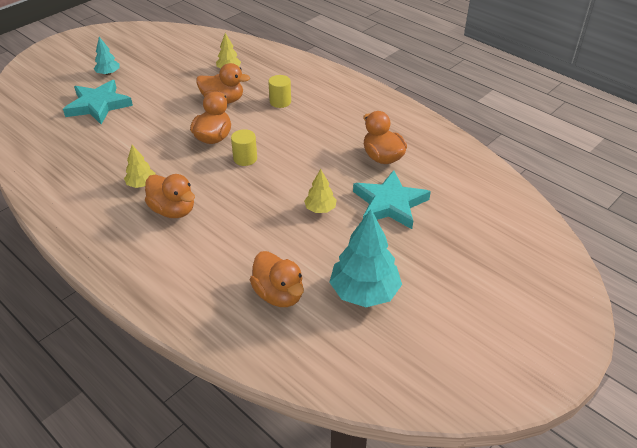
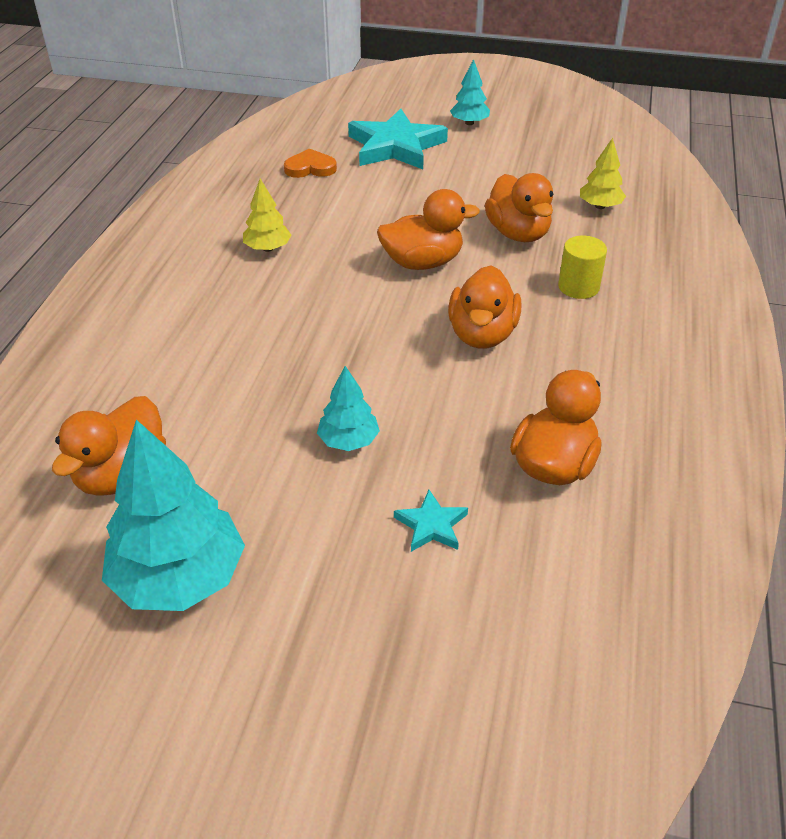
camera: 60 degrees right, 0 degrees up
(80, 142) = (310, 168): none -> orange heart
(173, 210) = (235, 297): orange duck -> orange duck (482, 334)
(245, 158) = (402, 312): yellow cylinder -> none
(320, 209) = (348, 441): yellow tree -> turquoise tree
(389, 204) = (431, 525): turquoise star -> turquoise star, size x0.46

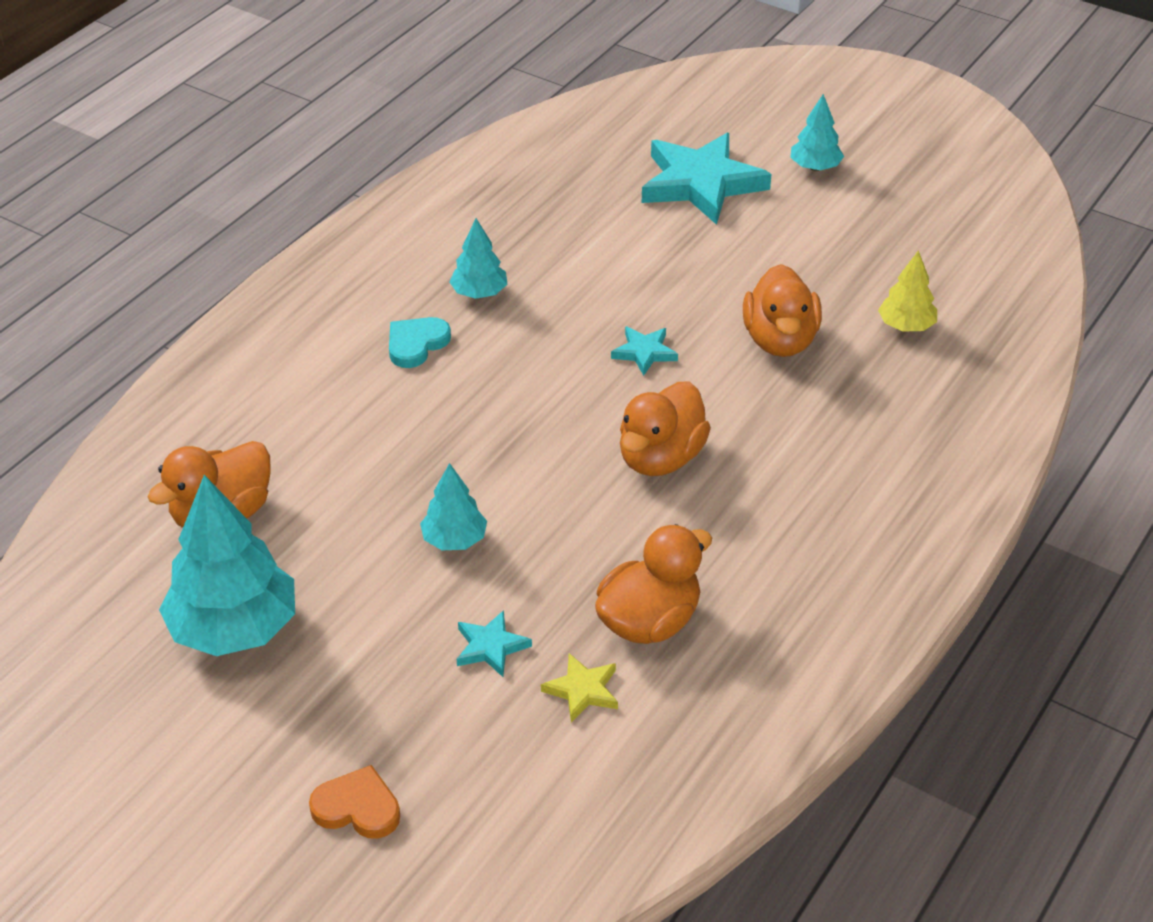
camera: 20 degrees right, 0 degrees up
(235, 295) = (416, 344): none -> turquoise heart
(268, 248) = (479, 293): yellow tree -> turquoise tree
(310, 168) = (581, 193): orange heart -> orange heart (357, 808)
(422, 263) = (644, 352): orange duck -> turquoise star
(534, 541) = (582, 690): none -> yellow star
(578, 287) = (808, 427): yellow cylinder -> none

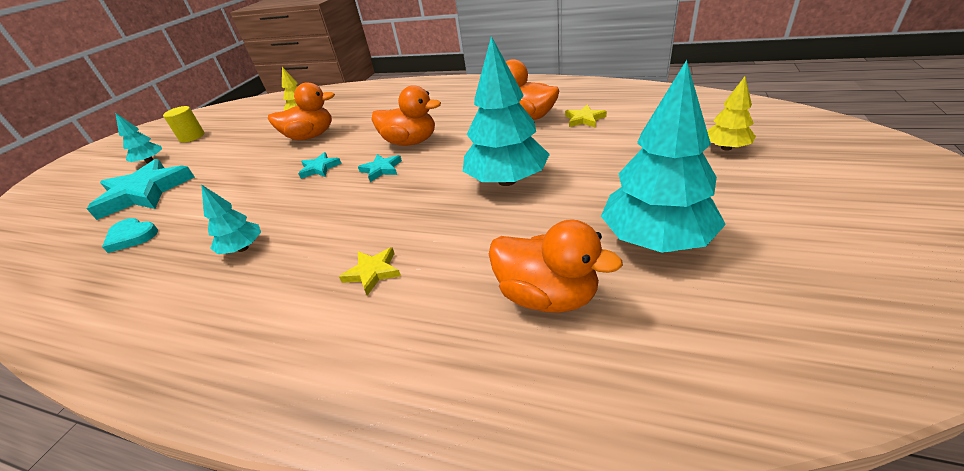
camera: 100 degrees left, 5 degrees down
(354, 395) = (373, 272): none -> yellow star
(357, 808) = (726, 148): orange heart -> yellow tree
(416, 344) = (305, 260): turquoise heart -> turquoise heart (132, 236)
(454, 540) = (507, 181): turquoise tree -> turquoise tree, size x1.92
(490, 647) = (579, 147): turquoise star -> turquoise star (381, 169)
(893, 197) = (192, 137): none -> yellow cylinder

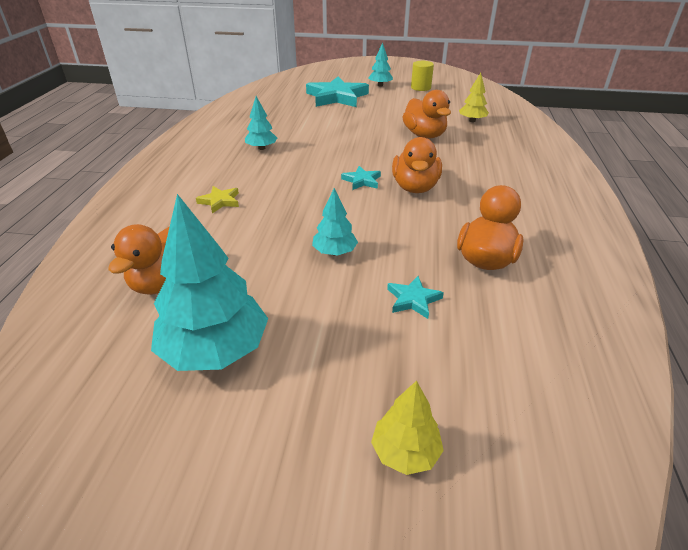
camera: 75 degrees right, 0 degrees up
(132, 236) = (284, 109): turquoise heart -> none
(319, 168) = (366, 152): turquoise star -> turquoise star (413, 299)
(507, 181) = (334, 252): turquoise tree -> turquoise tree, size x0.52
(584, 119) = (486, 308): yellow star -> none

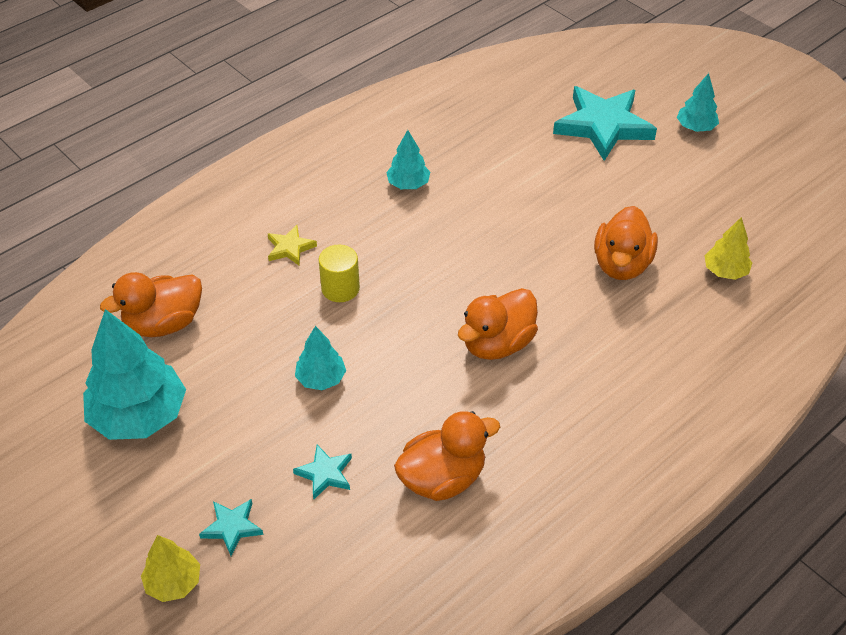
camera: 40 degrees right, 10 degrees up
(362, 181) = (454, 299): turquoise star -> turquoise star (232, 527)
(420, 88) = (749, 162): yellow cylinder -> yellow cylinder (340, 288)

